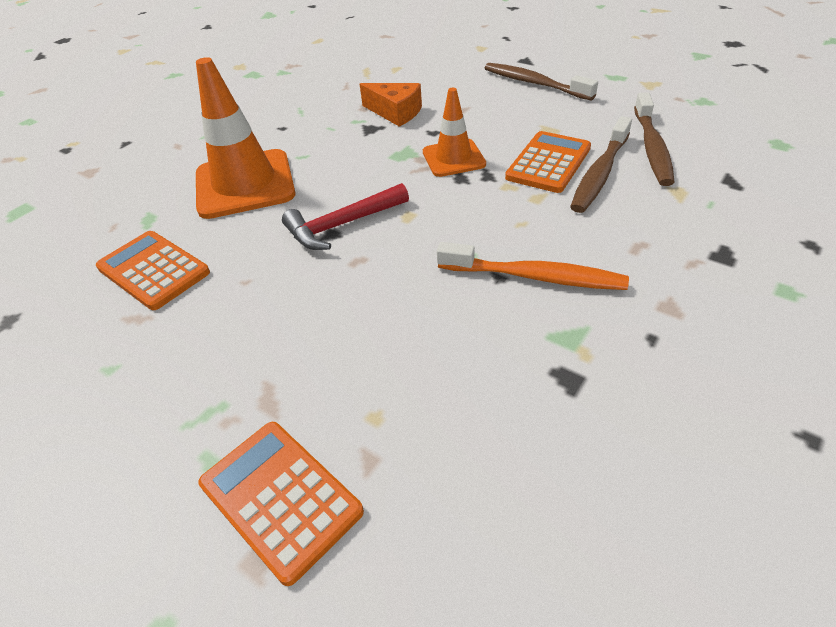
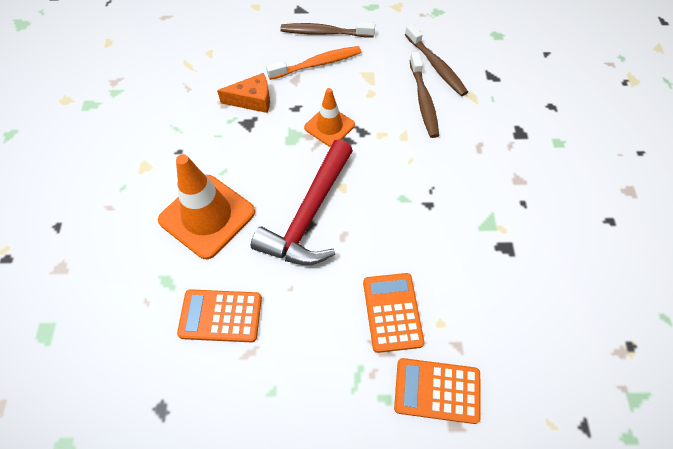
camera: 40 degrees left, 15 degrees up
(342, 225) = (309, 215): red hammer -> red hammer, size x1.63
(535, 277) = (446, 194): orange toothbrush -> orange toothbrush (317, 64)
(548, 163) = (389, 104): orange calculator -> orange calculator (392, 312)

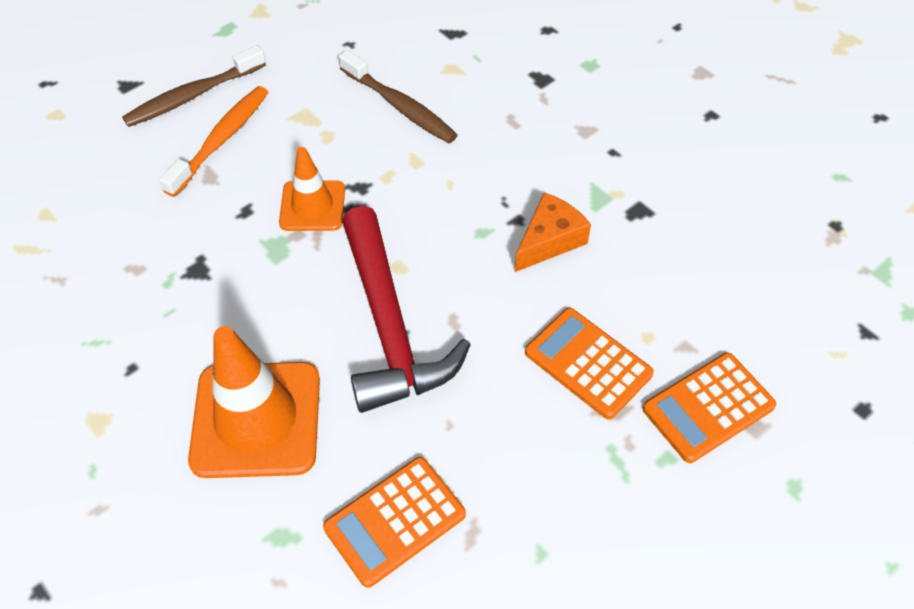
camera: 40 degrees left, 5 degrees down
(252, 100) = (174, 237): orange cheese -> orange cheese (549, 240)
(436, 66) = (377, 57): brown toothbrush -> none

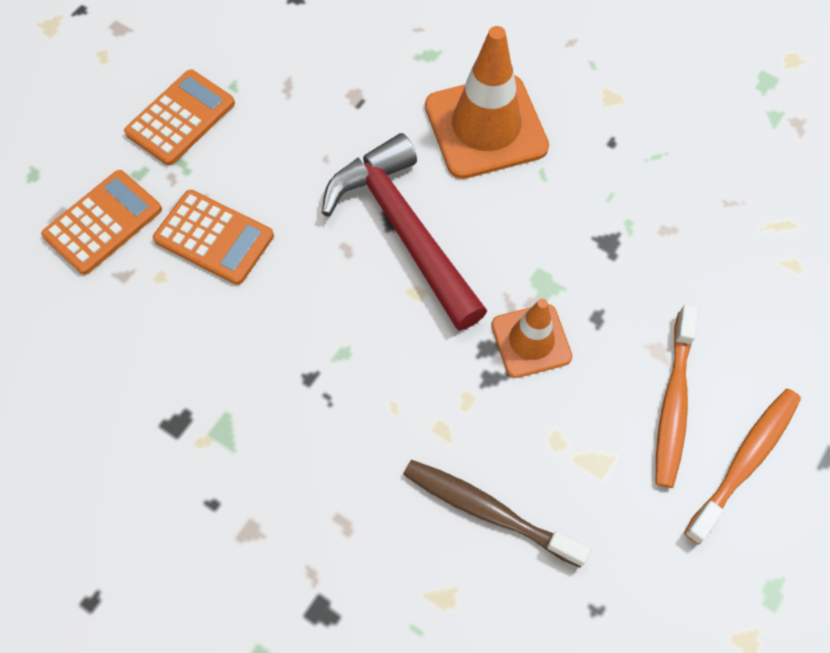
camera: 165 degrees right, 10 degrees up
(192, 95) = (745, 461): brown toothbrush -> orange toothbrush
(395, 521) = (348, 82): orange calculator -> orange calculator (180, 118)
(549, 240) = (270, 360): orange cheese -> none

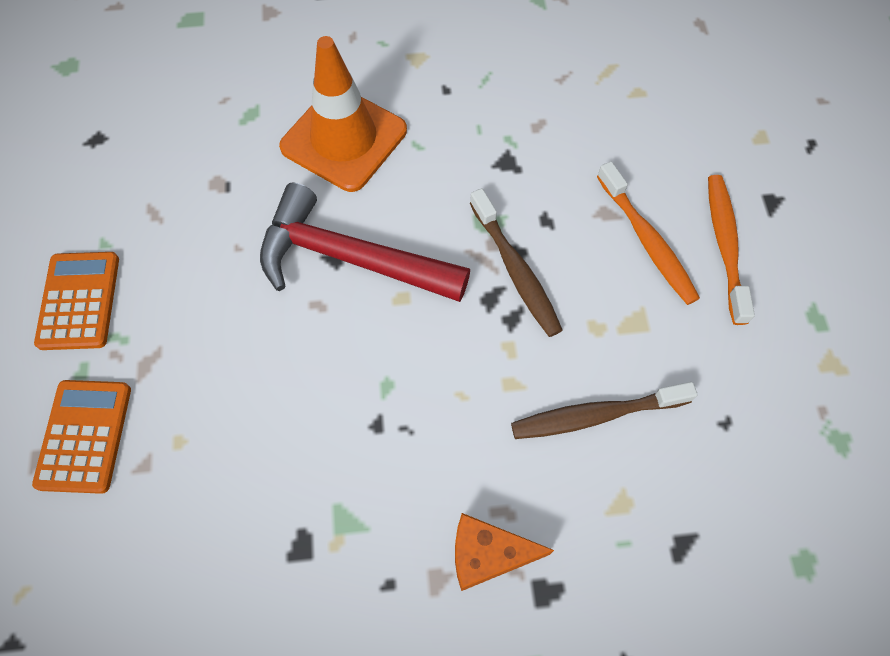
camera: 40 degrees left, 0 degrees up
(214, 237) = (198, 375): orange calculator -> none
(303, 545) = (488, 554): none -> orange cheese
(531, 341) = (516, 270): orange traffic cone -> brown toothbrush

